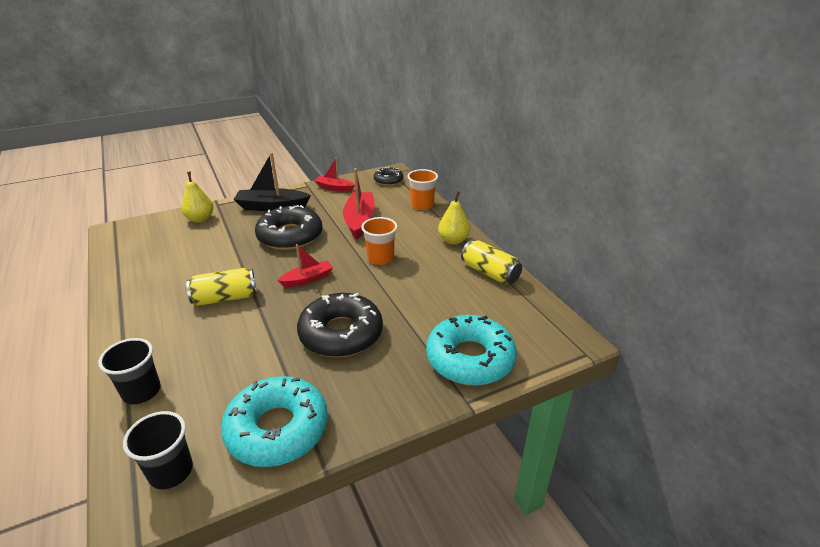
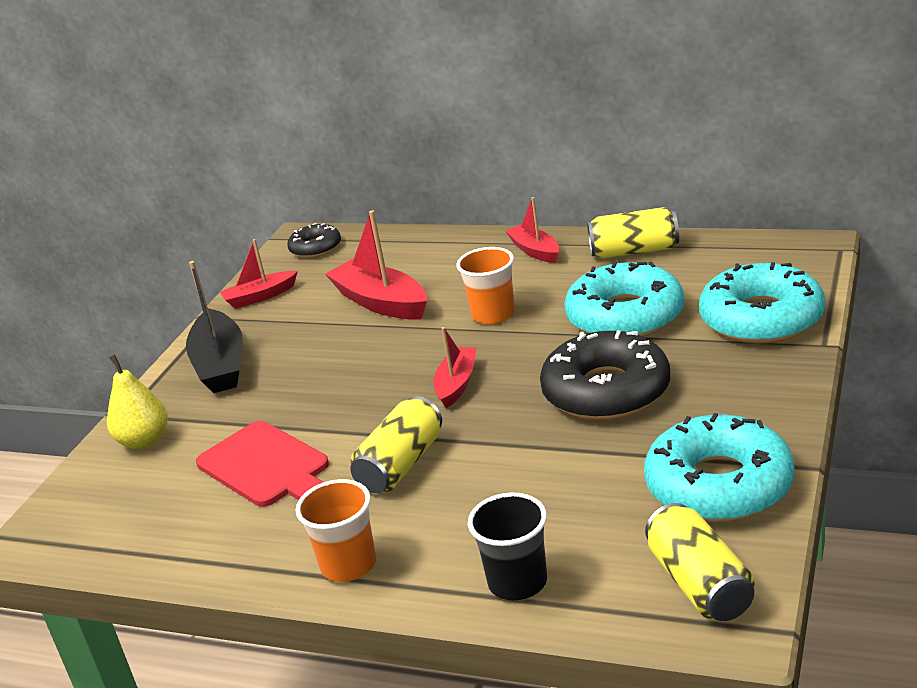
camera: 40 degrees left, 5 degrees down
(171, 471) = (700, 584): black cup -> yellow can
(200, 260) = (267, 467): none -> red cutting board
(272, 207) = (220, 365): black boat -> black boat turned 60 degrees counterclockwise
(290, 236) = (328, 370): black donut -> none
(421, 303) = (625, 316): none -> turquoise donut
(422, 205) = (421, 244): orange cup -> orange cup (348, 565)
(453, 240) = (535, 251): yellow pear -> red boat

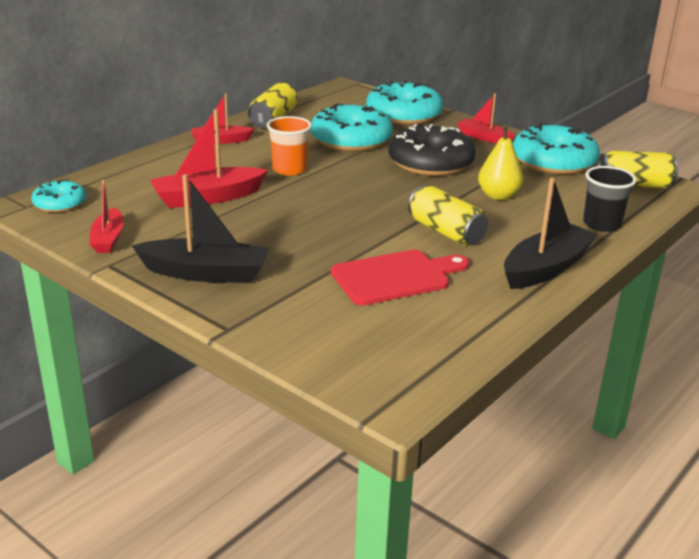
camera: 75 degrees left, 0 degrees up
(144, 441) = (290, 324): yellow pear -> yellow pear (498, 196)
(315, 248) = (60, 203): black donut -> turquoise donut
(348, 565) = (546, 268): orange cup -> black boat
(457, 384) = (366, 197): red boat -> red boat (484, 137)

